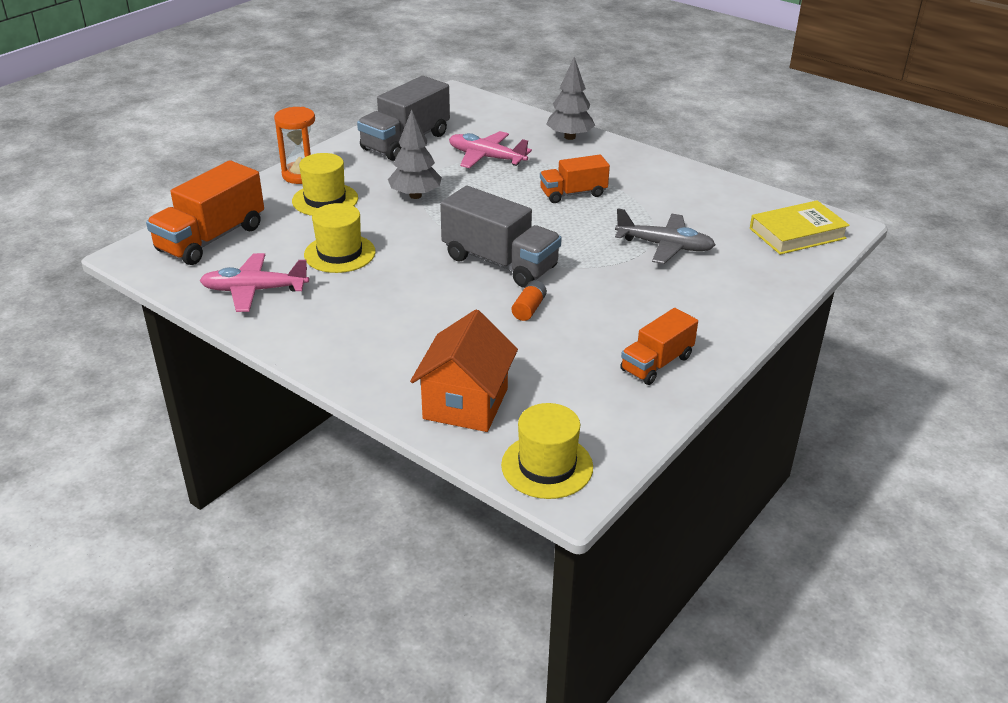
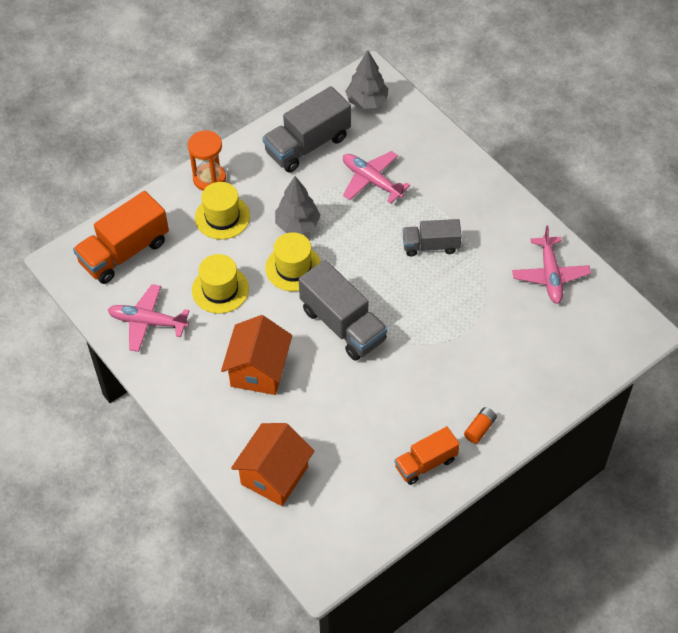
camera: 15 degrees right, 20 degrees up
(410, 312) = (258, 370): none -> orange house
(529, 308) = (349, 383): orange battery -> orange battery (480, 429)
(547, 466) = (313, 546): yellow hat -> yellow hat (293, 268)
(569, 137) = (454, 162): grey tree -> grey tree (367, 101)
(573, 193) = (430, 246): orange truck -> grey truck
(665, 246) = (483, 329): grey plane -> none
(714, 199) = (550, 275): none -> pink plane
(797, 233) = (601, 334): yellow book -> none

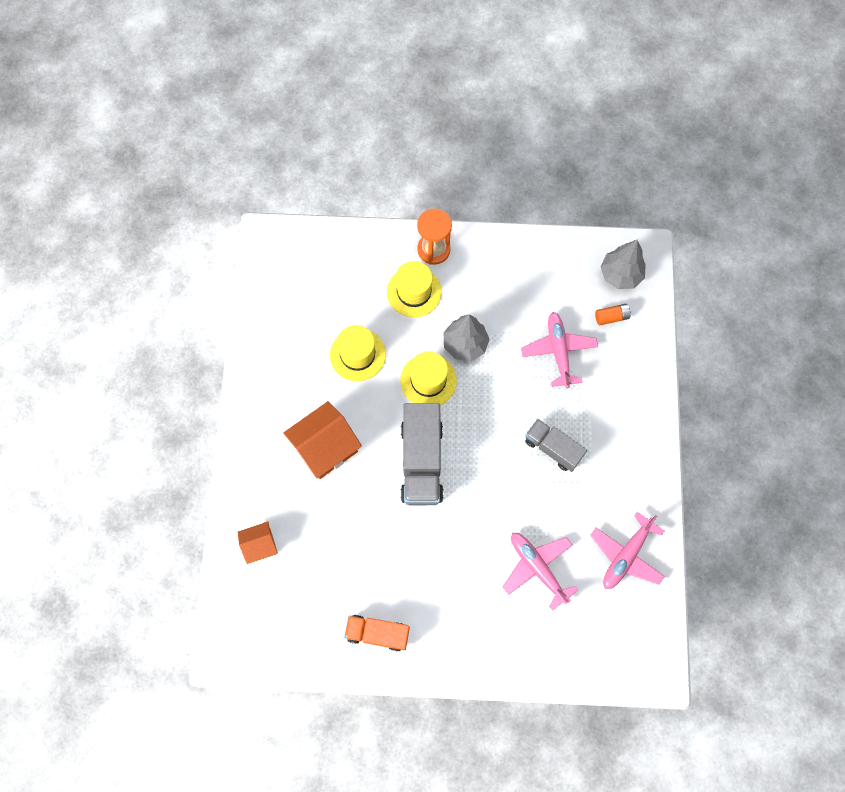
camera: 40 degrees right, 15 degrees up
(124, 252) = (316, 265): orange truck -> none
(147, 322) = (282, 339): pink plane -> pink plane (537, 567)
(274, 475) = (260, 545): orange house -> orange house, size x0.57
(307, 145) = (536, 278): grey truck -> none
(480, 429) = (445, 641): orange battery -> orange battery (611, 317)

